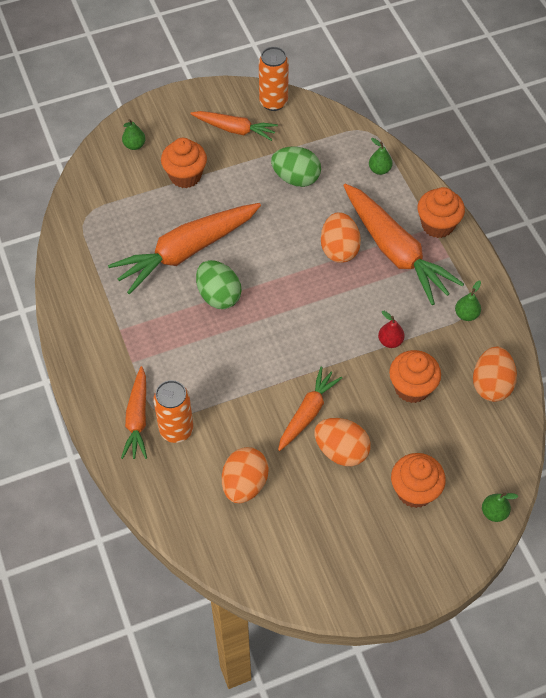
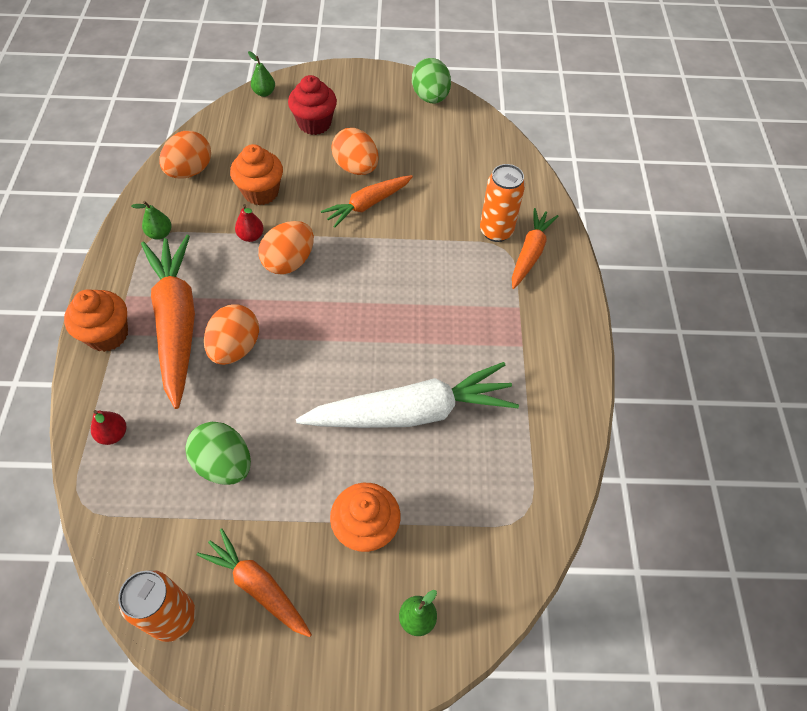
camera: 160 degrees left, 0 degrees up
(186, 251) = (412, 412): orange carrot -> white carrot
(218, 296) = (398, 344): green egg -> green egg (430, 97)
(244, 484) = (452, 172): orange egg -> orange egg (289, 262)
(379, 170) = (113, 434): green pear -> red pear
(414, 491) = (314, 123): orange cupcake -> red cupcake

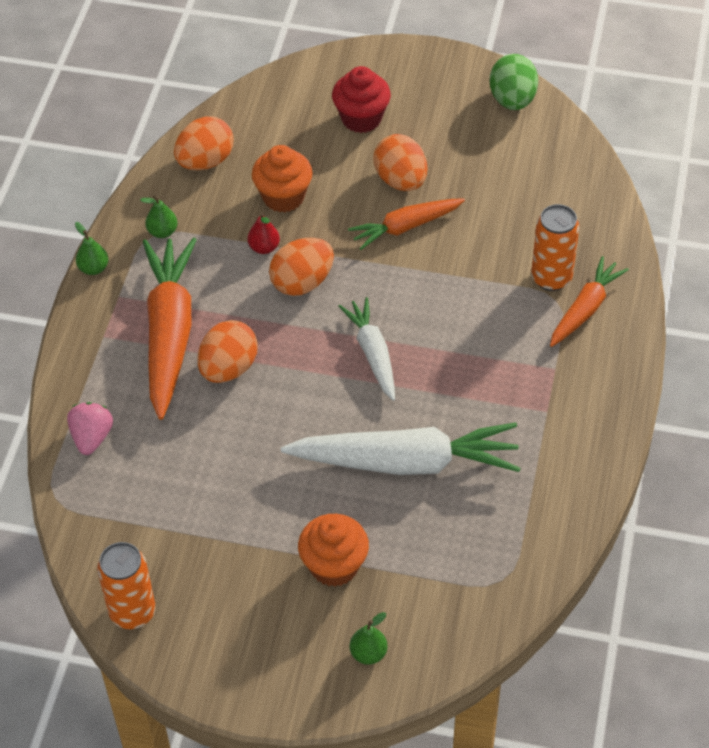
camera: 15 degrees right, 5 degrees down
(107, 335) = (95, 336): orange cupcake -> none
(113, 434) = (92, 437): red pear -> pink strawberry
(224, 464) = (200, 483): green egg -> none
(258, 586) = (217, 599): orange carrot -> none
(264, 93) = (307, 71): green pear -> green pear (93, 268)
(361, 316) = (373, 353): none -> white carrot

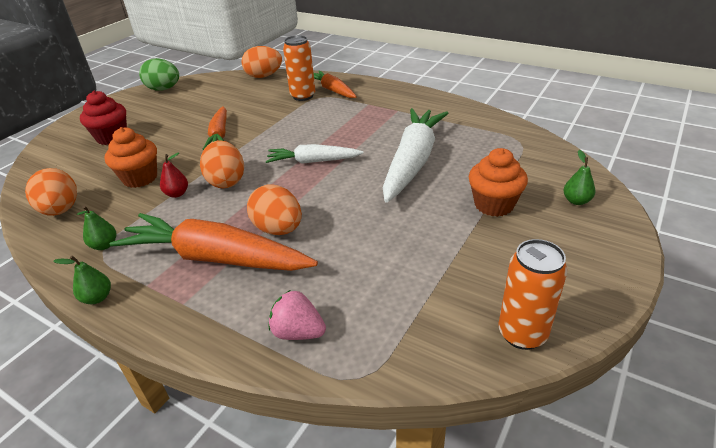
camera: 70 degrees left, 15 degrees down
(401, 180) = (180, 131): orange egg -> orange egg (264, 76)

